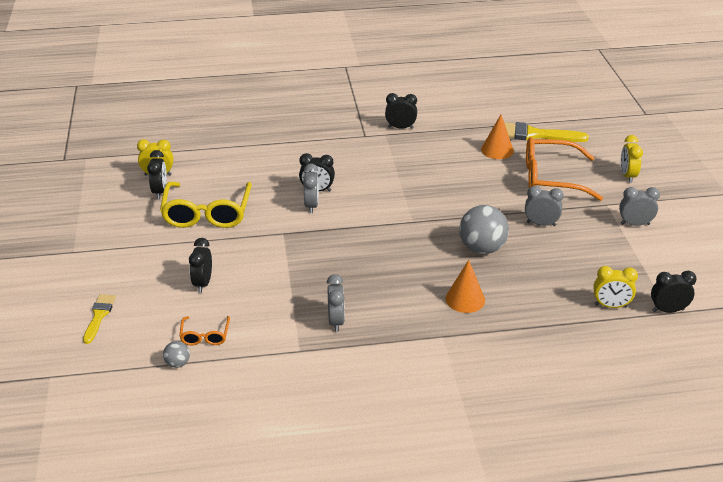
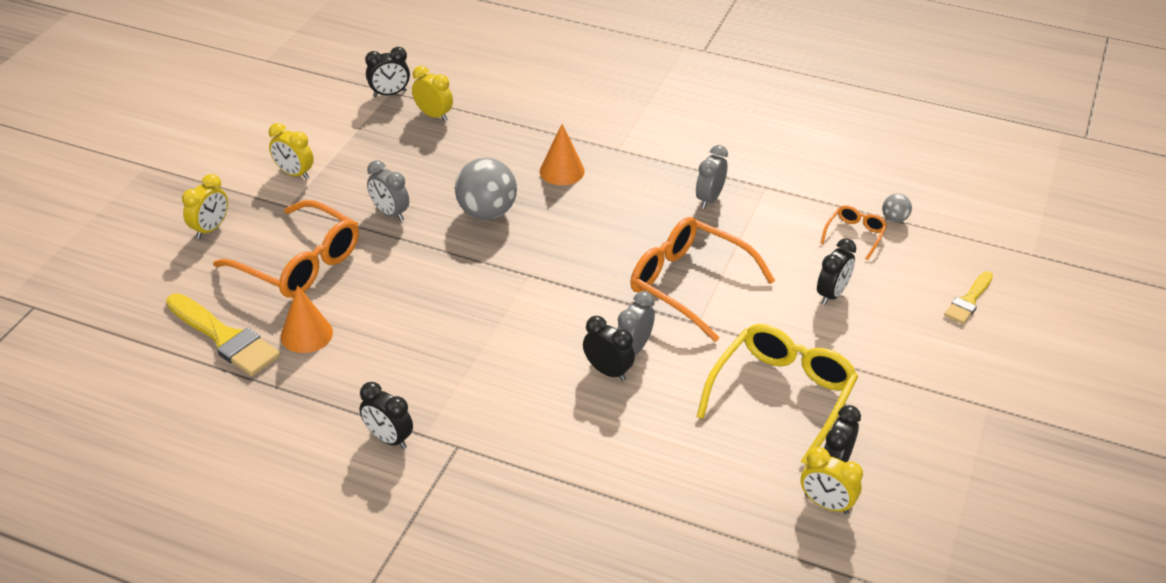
camera: 150 degrees left, 5 degrees up
(306, 253) = (689, 284): none -> orange glasses
(635, 224) = (294, 173): grey clock -> yellow clock
(668, 310) = (390, 94): black clock -> black clock turned 45 degrees counterclockwise

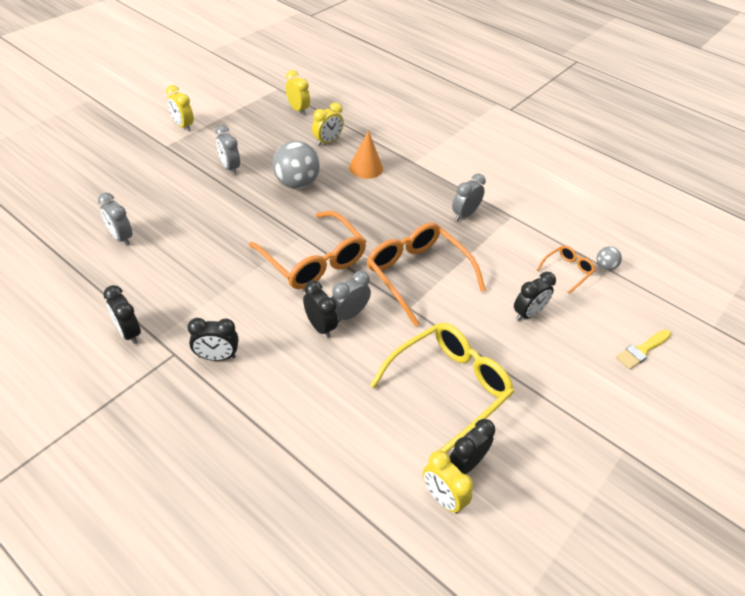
camera: 15 degrees right, 5 degrees up
(210, 229) = (106, 148): yellow clock -> yellow clock (327, 141)
(225, 338) = (65, 225): yellow brush -> none
(299, 263) = (148, 186): orange glasses -> orange glasses (313, 260)
(306, 334) = (121, 237): orange cone -> grey clock
(390, 94) = (277, 89): black clock -> black clock (217, 357)

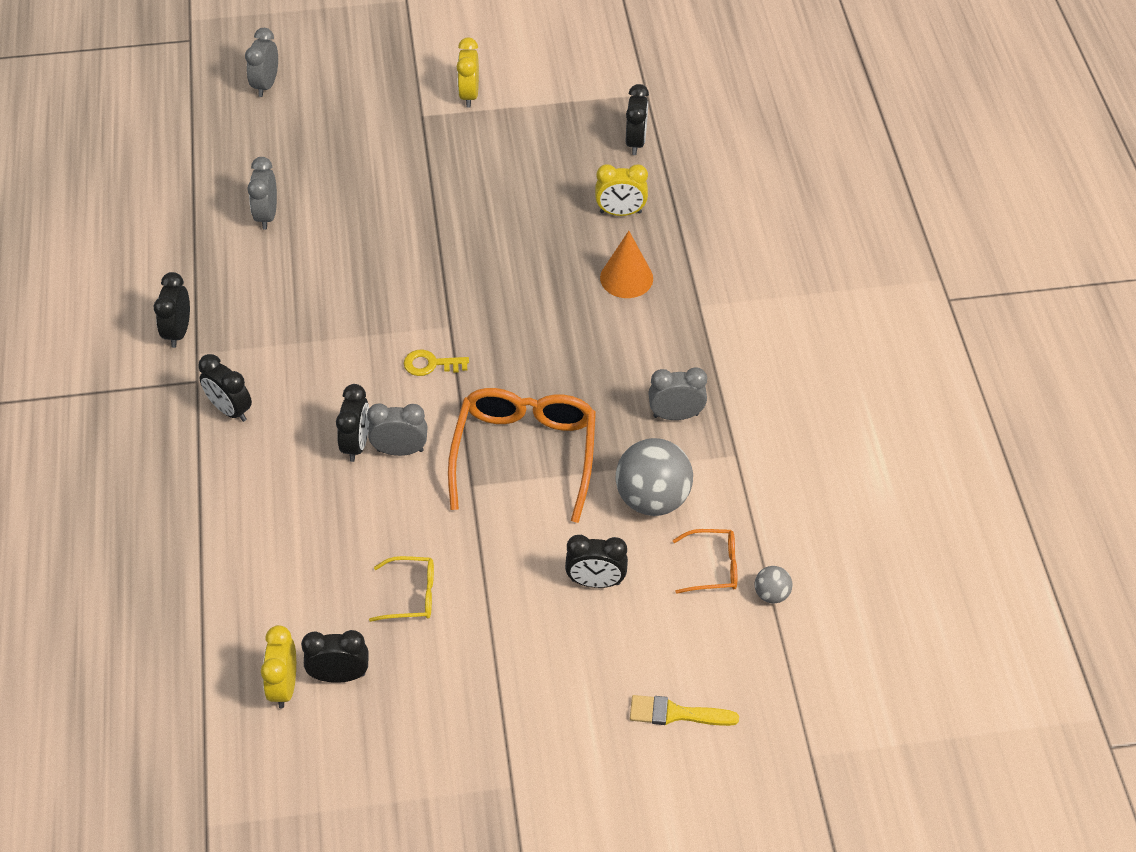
camera: 45 degrees right, 5 degrees up
(230, 167) = (464, 186): grey clock -> grey clock (266, 85)
(297, 183) = (517, 253): grey ball -> grey ball (652, 499)
(298, 109) = (635, 142): yellow clock -> black clock
(313, 260) = (430, 364): orange glasses -> yellow key
(449, 387) = (411, 595): yellow glasses -> yellow glasses, size x0.48

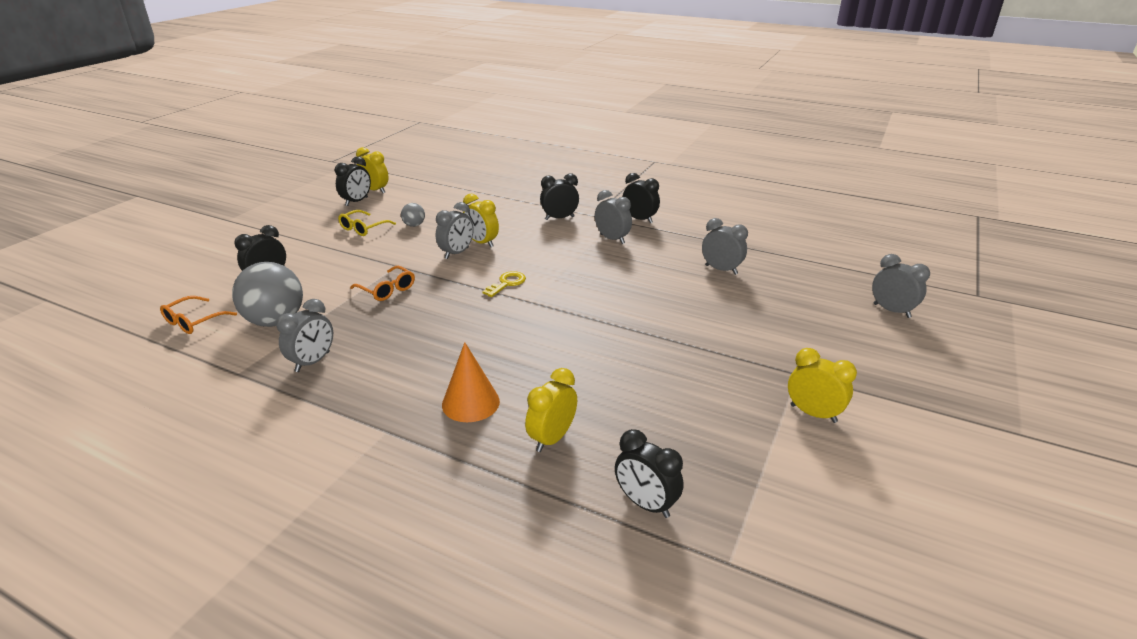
camera: 125 degrees right, 20 degrees down
(256, 331) = (612, 239): none -> grey clock
(356, 444) = (482, 243): black clock -> yellow clock
(525, 454) = (387, 290): orange glasses -> orange glasses, size x0.48
(676, 713) = (157, 271): yellow brush -> none
(771, 594) = (135, 334): grey ball -> grey ball (414, 225)

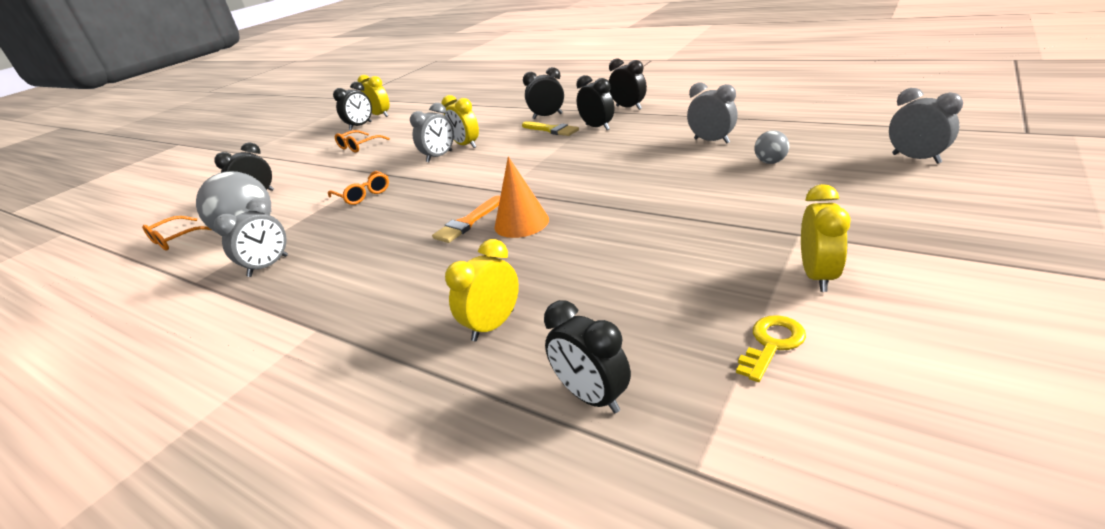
camera: 10 degrees right, 0 degrees up
(363, 228) = (359, 146): yellow glasses -> orange glasses
(414, 225) = (406, 138): grey ball -> grey ball (770, 162)
(470, 403) = (413, 293): orange cone -> orange cone (521, 223)
(504, 333) = (467, 222): none -> orange brush
(507, 283) = (482, 177): yellow key -> yellow key (772, 344)
(567, 236) = (551, 130): none -> yellow brush
(612, 239) = (597, 127): grey clock -> black clock
(813, 413) = (817, 276): yellow clock -> yellow clock turned 60 degrees clockwise

